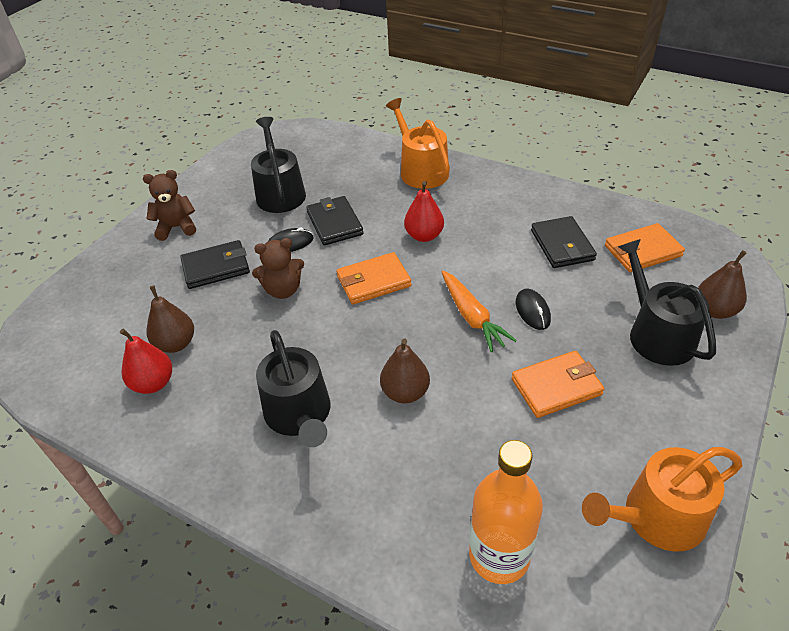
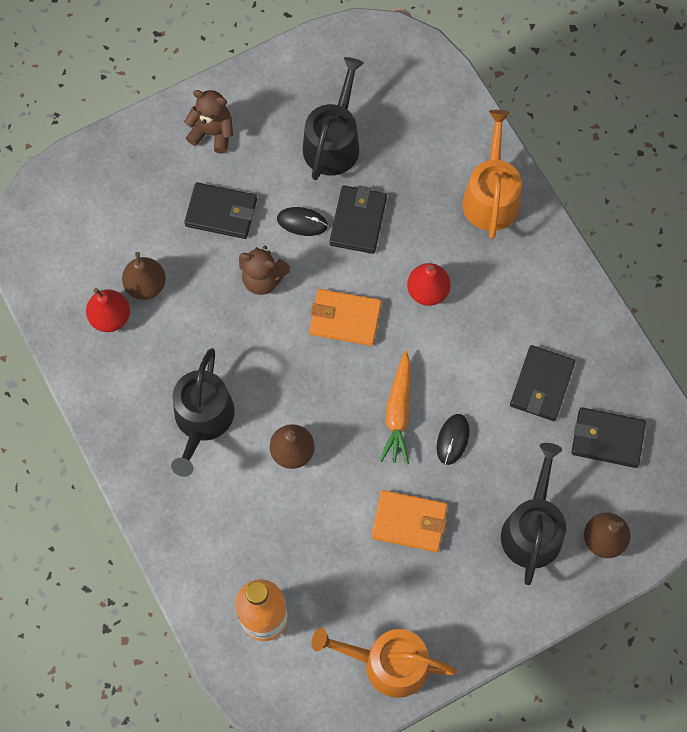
camera: 30 degrees right, 25 degrees up
(642, 251) = (607, 439): orange wallet -> black wallet

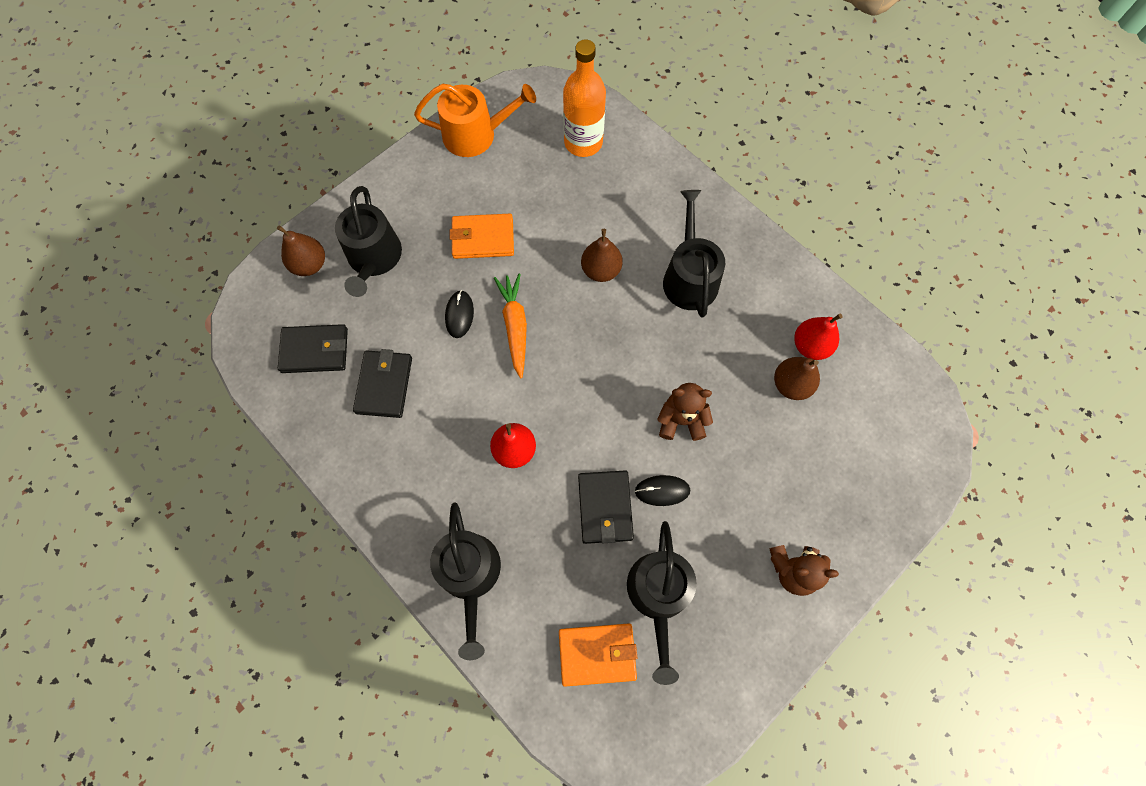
camera: 165 degrees right, 0 degrees up
(221, 212) = (748, 479): black wallet -> none
(345, 319) = (589, 401): orange wallet -> orange wallet (597, 654)
(491, 196) = (470, 575): orange watering can -> black watering can

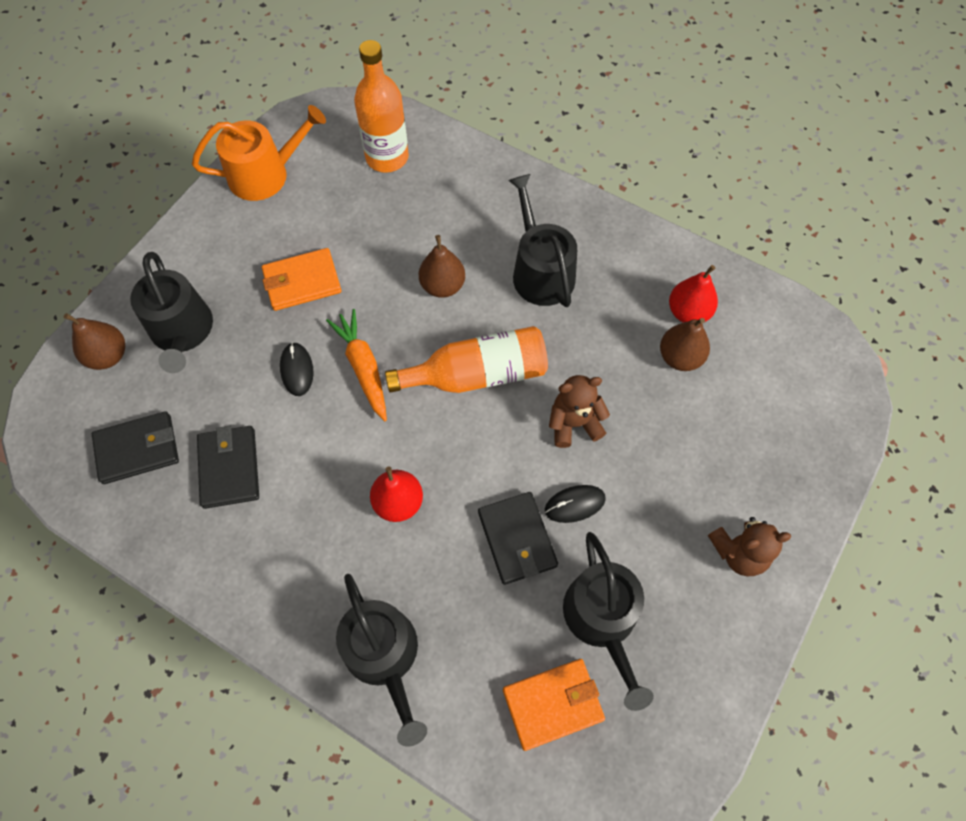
camera: 15 degrees left, 5 degrees down
(609, 356) = (477, 374): none -> orange bottle

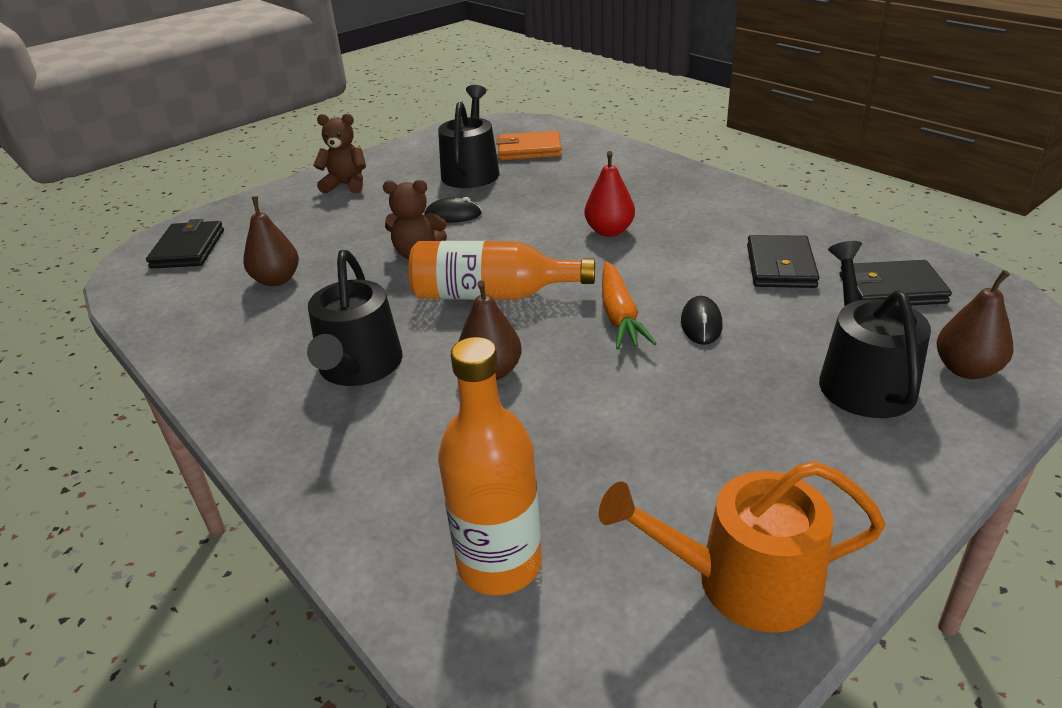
camera: 160 degrees left, 30 degrees down
(302, 282) = (686, 406): orange wallet -> none
(384, 656) = (644, 173): black watering can -> none
(517, 539) = (513, 205): black wallet -> black wallet (188, 249)
(688, 312) = (231, 309): red pear -> none

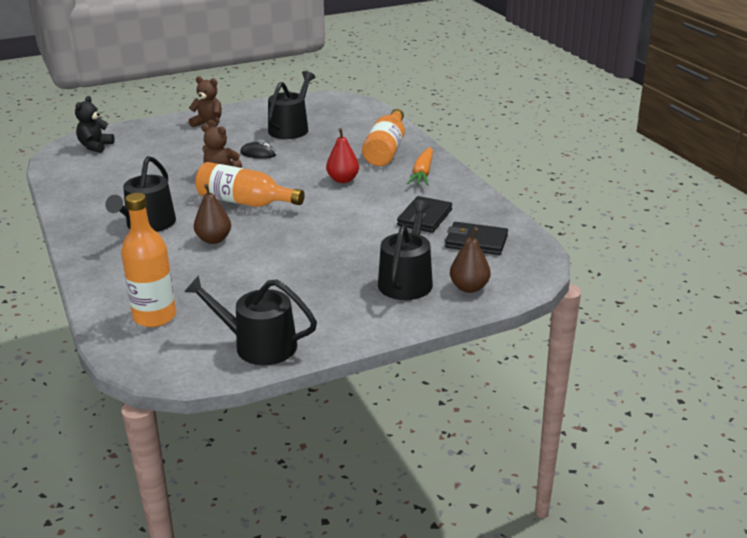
camera: 15 degrees right, 5 degrees down
(188, 249) = (95, 146): black wallet -> black teddy bear
(277, 280) = (133, 172): brown pear -> none
(529, 150) = (339, 120): orange wallet -> none
(619, 315) = (305, 226): orange carrot -> orange carrot (422, 173)
(630, 178) = (386, 150): none -> orange bottle
(701, 324) = (347, 238): black mouse -> none
(743, 581) = (258, 345): orange watering can -> black watering can

